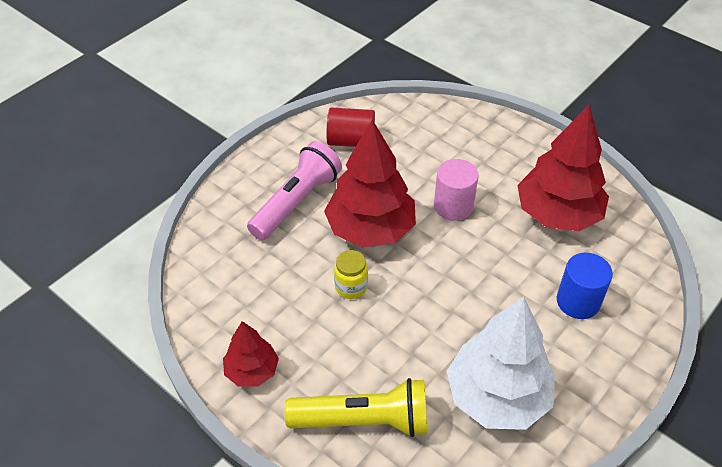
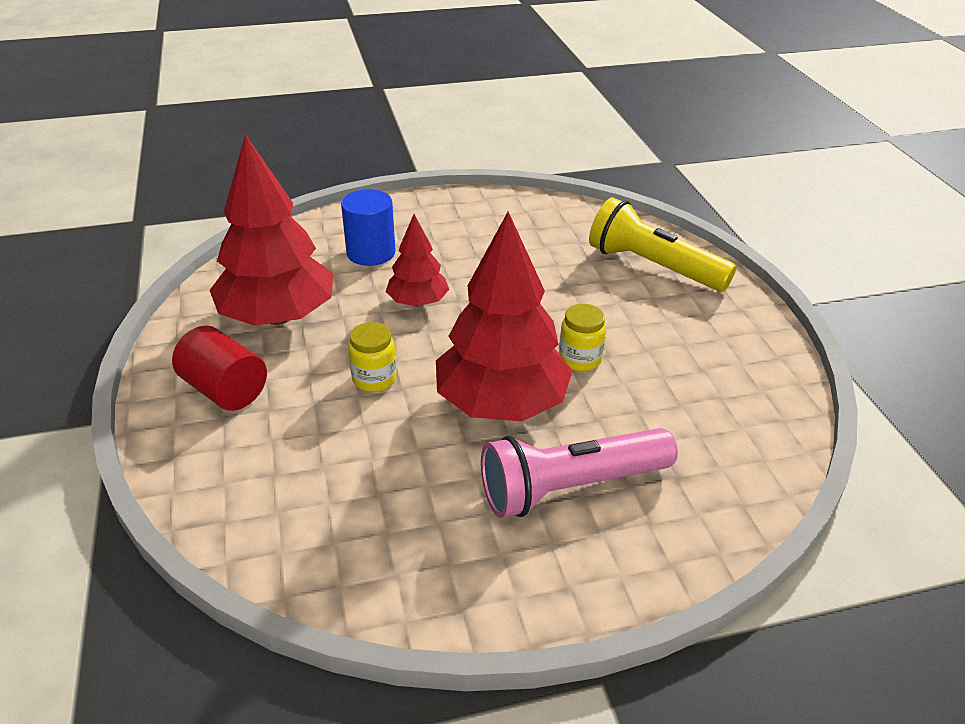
camera: 145 degrees left, 10 degrees down
(252, 371) = (743, 339): red tree -> red tree (418, 302)
(351, 141) = (404, 542): red cylinder -> red cylinder (225, 390)
(453, 206) = (374, 379): pink cylinder -> yellow jar
(497, 396) = (522, 234): white tree -> none

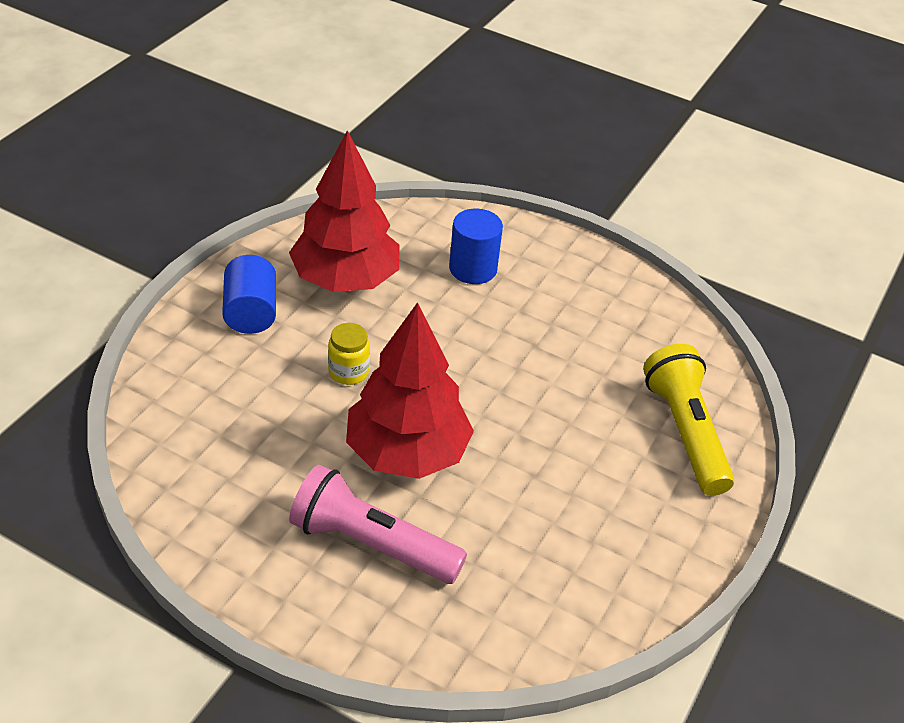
camera: 40 degrees right, 5 degrees up
(225, 390) = (251, 312): red cylinder -> blue cylinder
(418, 302) = (453, 334): red tree -> none
(580, 359) = (509, 463): yellow jar -> none

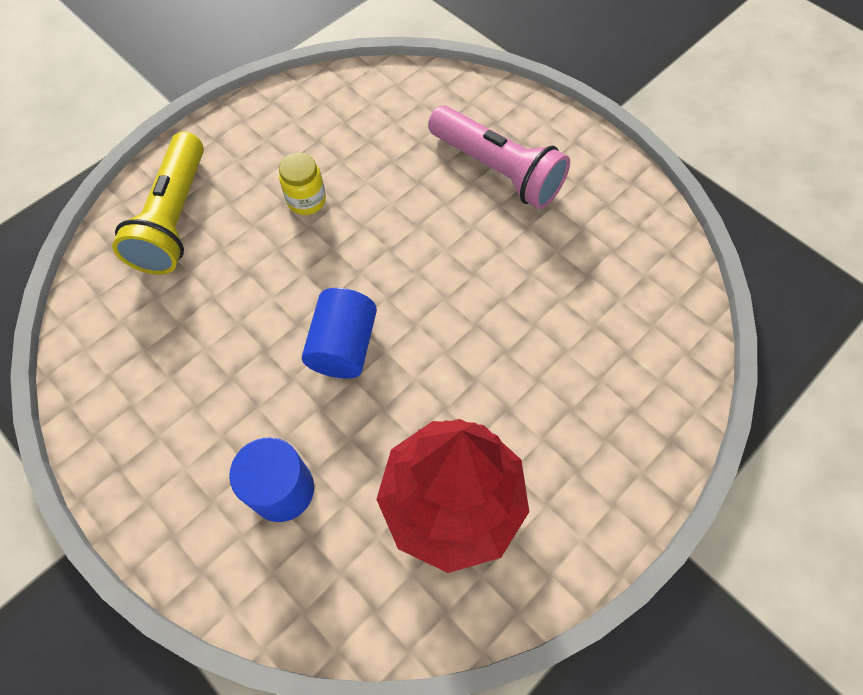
camera: 160 degrees left, 20 degrees up
(251, 312) = (578, 464): blue cylinder -> blue cylinder (343, 346)
(348, 372) = (479, 351): yellow jar -> yellow jar (306, 200)
(407, 452) = (444, 246): red tree -> none

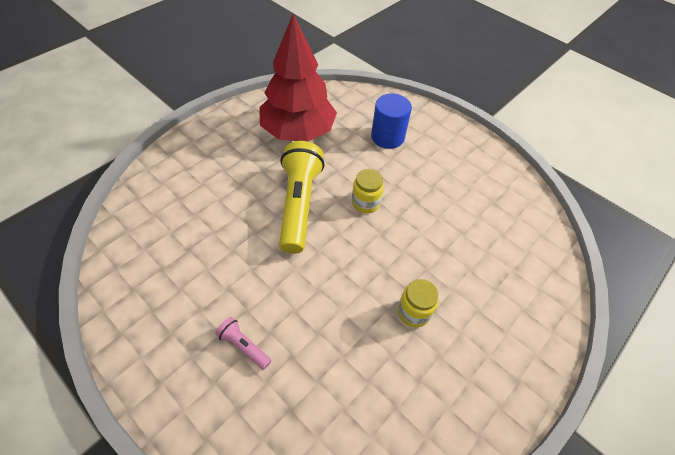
camera: 175 degrees right, 10 degrees down
(174, 218) = (517, 294): yellow flashlight -> yellow flashlight (299, 204)
(343, 346) = (365, 203): blue cylinder -> yellow jar
(497, 170) = (244, 346): pink flashlight -> pink flashlight, size x0.44

